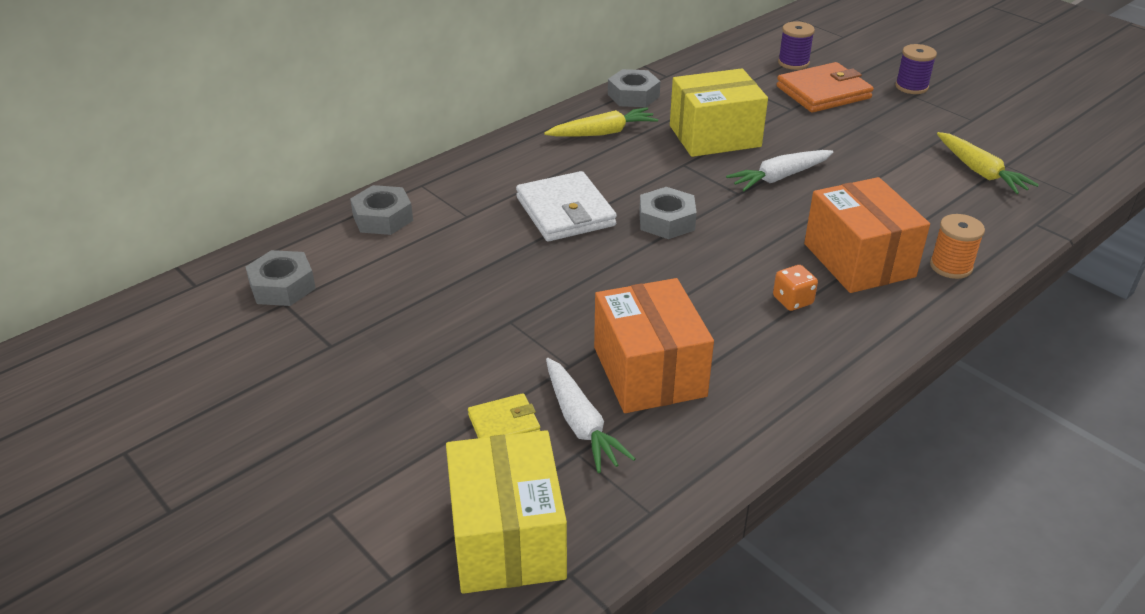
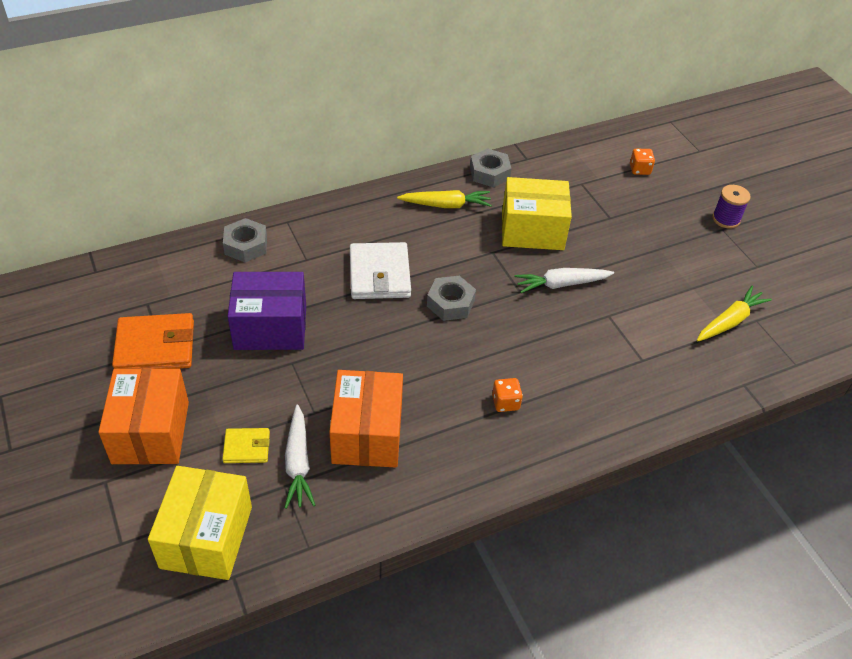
camera: 15 degrees right, 10 degrees up
(282, 286) = (151, 288): grey nut -> none
(461, 292) = (270, 327): none -> purple box
(793, 63) = (639, 169): purple spool -> orange dice
(823, 92) = (647, 207): orange wallet -> orange wallet (155, 346)
(859, 260) = (578, 380): orange box -> orange box (151, 432)
(951, 266) = (647, 406): orange spool -> none
(980, 171) = (730, 321): yellow carrot -> yellow carrot turned 120 degrees counterclockwise

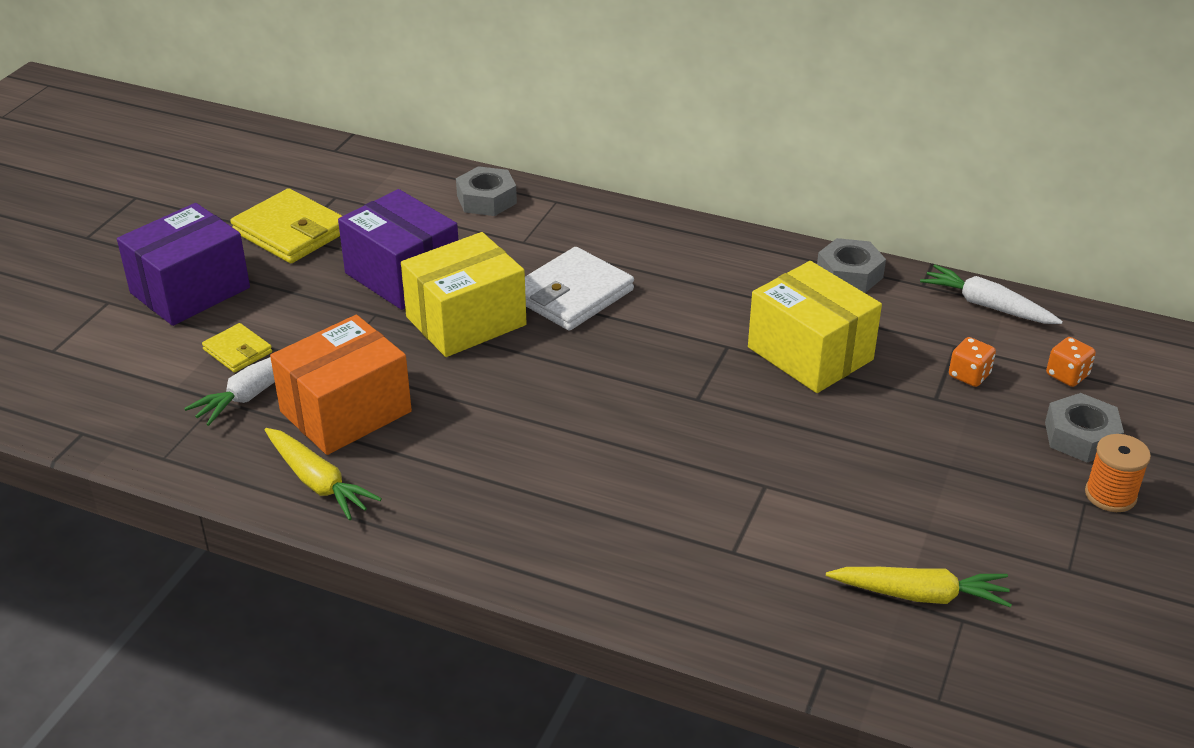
camera: 50 degrees right, 10 degrees down
(151, 432) = (190, 290): orange box -> purple box
(155, 346) = (291, 232): orange wallet -> yellow wallet
(206, 537) = (109, 391): yellow box -> yellow box (466, 321)
(446, 205) = (746, 275): yellow carrot -> yellow carrot (318, 482)
(450, 303) = (603, 362): grey nut -> grey nut (1081, 436)
(505, 402) = (513, 480): orange dice -> orange dice (969, 375)
(561, 284) = (757, 422): white carrot -> white carrot (987, 306)
(726, 219) = (1110, 495): purple spool -> orange spool

